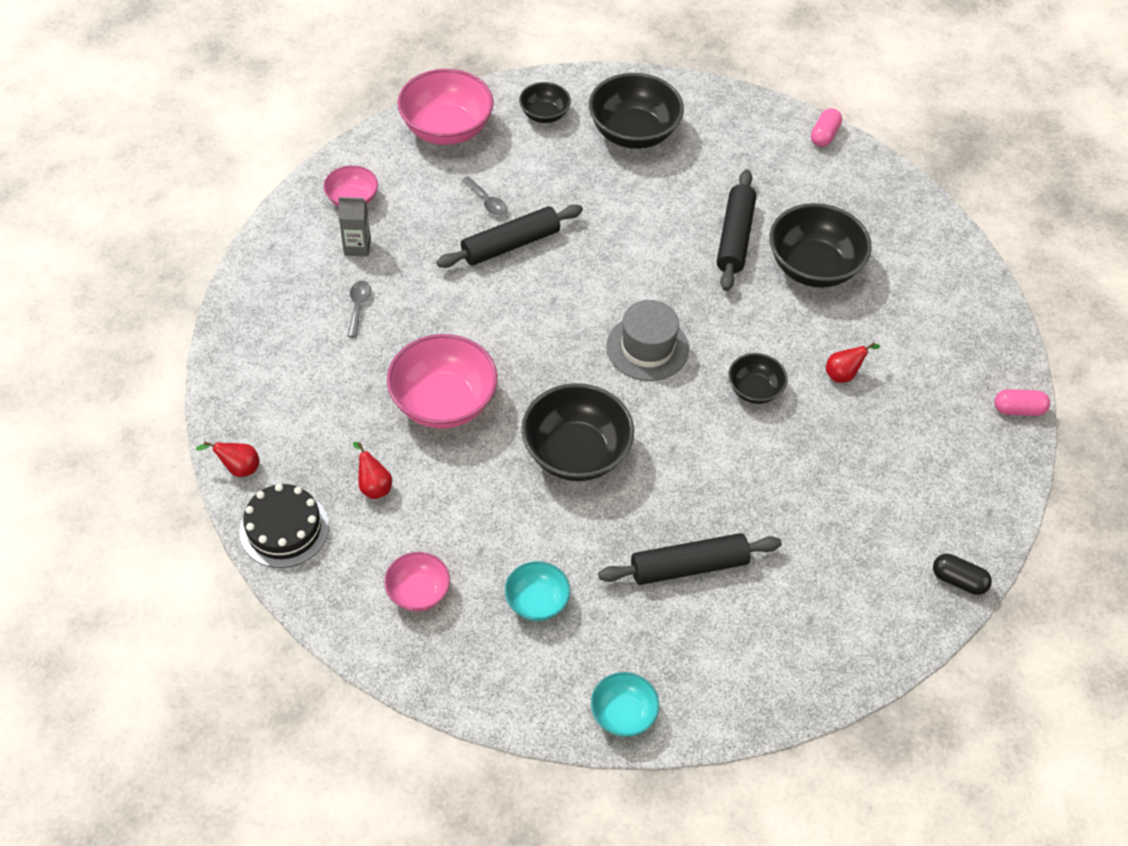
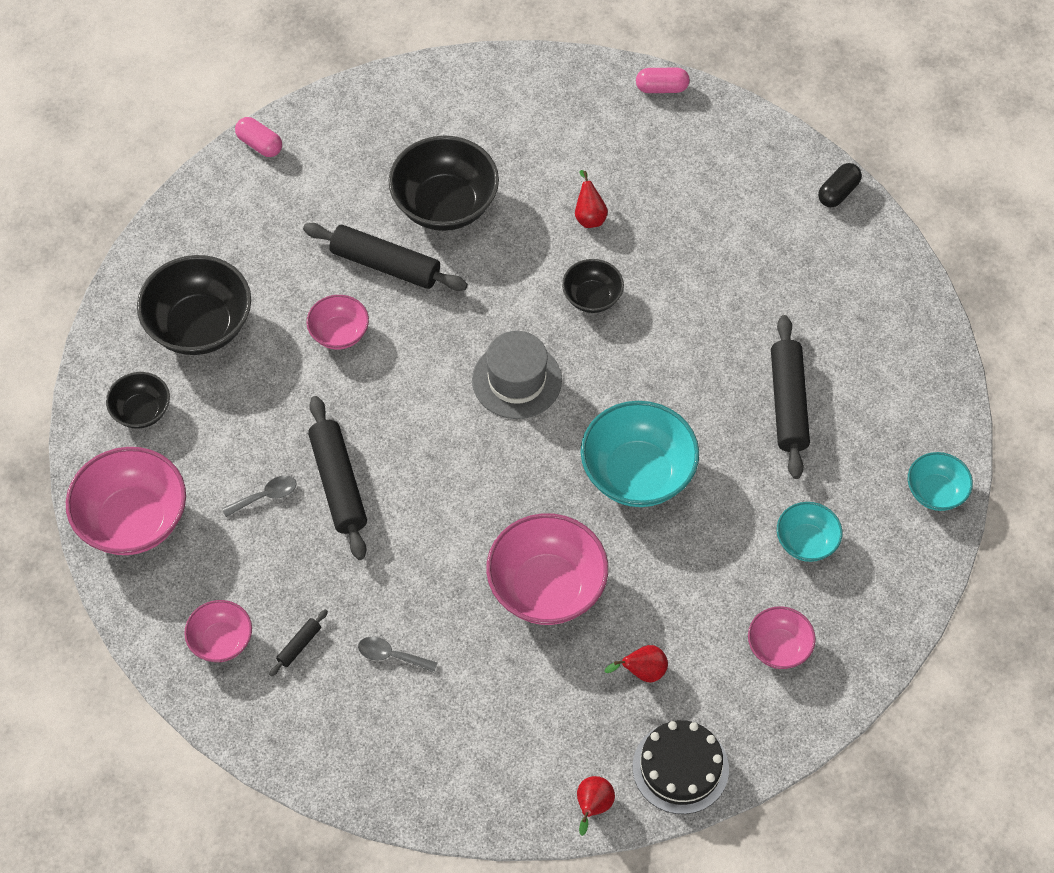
camera: 75 degrees left, 5 degrees up
(357, 247) = (299, 645): grey carton -> black rolling pin
(576, 453) = (637, 474): black bowl -> turquoise bowl
(655, 219) = (339, 333): none -> pink bowl
(1018, 410) = (662, 88): pink capsule -> pink capsule turned 75 degrees clockwise

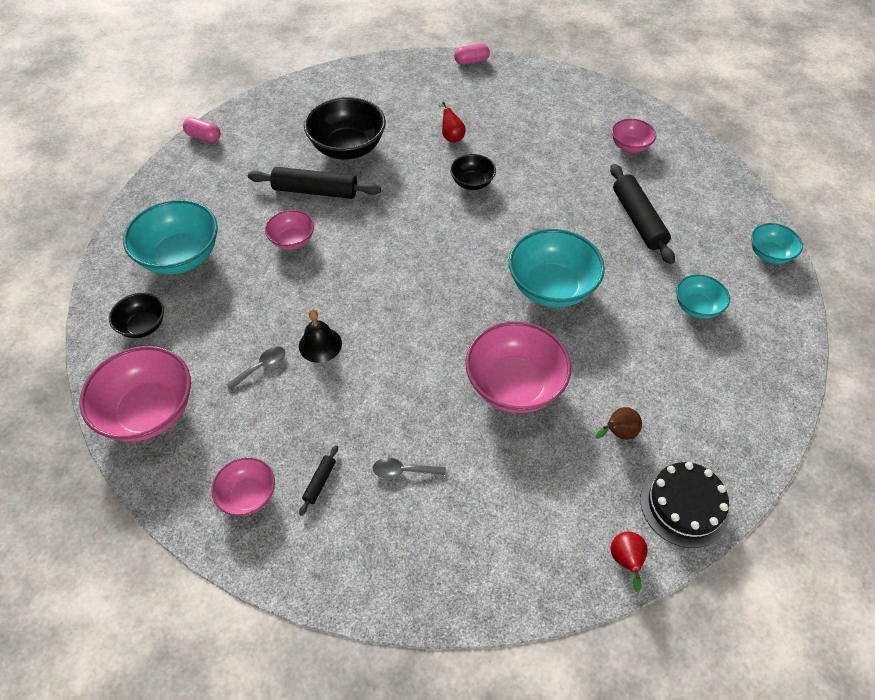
camera: 15 degrees left, 5 degrees down
(199, 326) = (181, 257): black bowl -> turquoise bowl
(338, 484) = (320, 344): black rolling pin -> black bell
(517, 380) = (437, 244): grey hat -> none
(642, 672) = (618, 433): red pear -> brown pear
(779, 647) = (715, 388): pink bowl -> pink bowl (630, 146)
(838, 192) = (610, 95): black capsule -> none

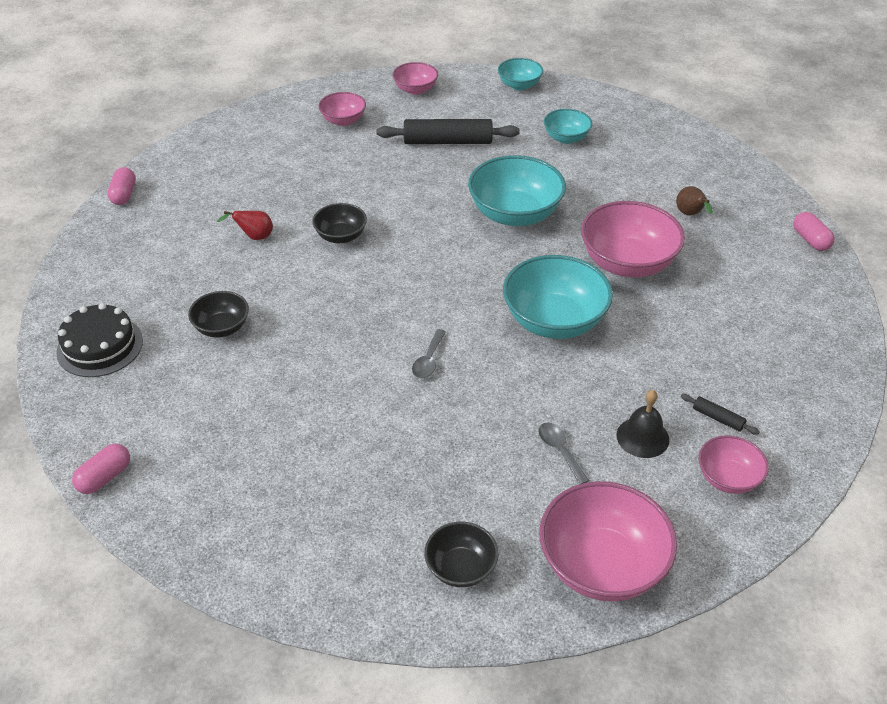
camera: 75 degrees left, 10 degrees down
(181, 257) = (348, 519): turquoise bowl -> turquoise bowl (554, 321)
(292, 240) = (366, 401): pink bowl -> pink bowl (415, 89)
(315, 191) = (287, 368): black rolling pin -> none
(320, 344) = (540, 396): black bell -> black bell (642, 437)
(348, 148) = (222, 327): black bowl -> black bowl, size x0.55
(403, 471) = (712, 355): grey spoon -> grey spoon (428, 360)
(625, 561) = (810, 240): red pear -> pink capsule
(684, 505) = (763, 198): black cake -> black cake (100, 346)

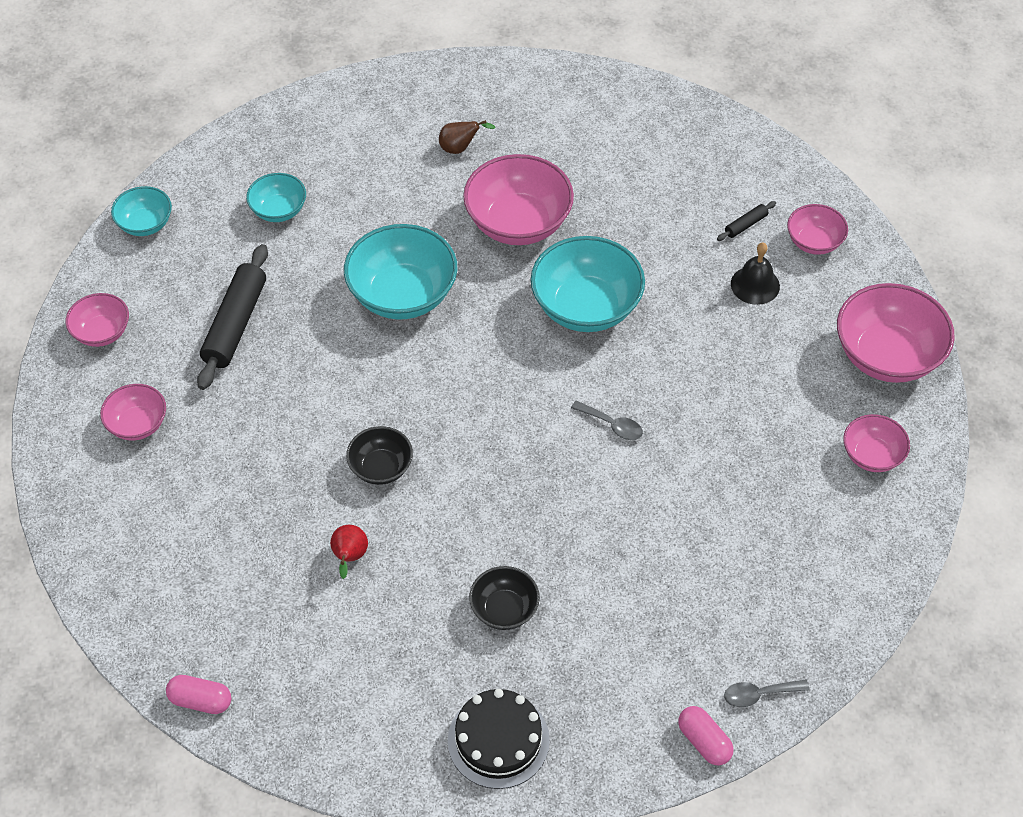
camera: 75 degrees left, 10 degrees up
(461, 568) = (872, 455): black bowl -> pink bowl
(559, 450) = (756, 350): grey spoon -> grey spoon (759, 694)
(810, 240) = (533, 73): pink capsule -> none

